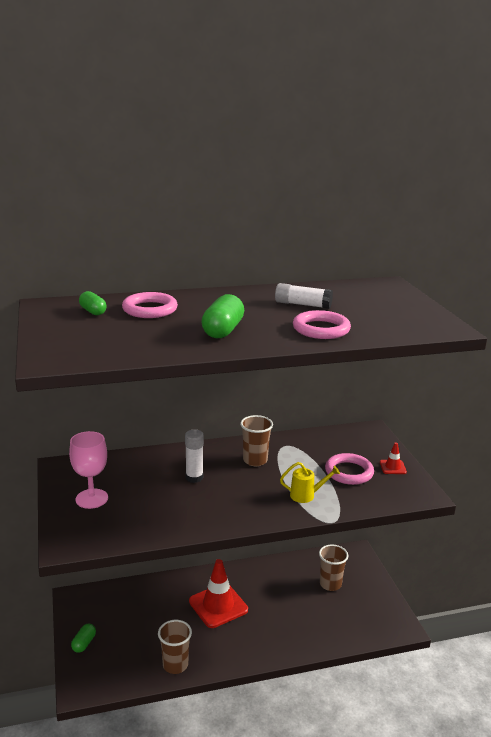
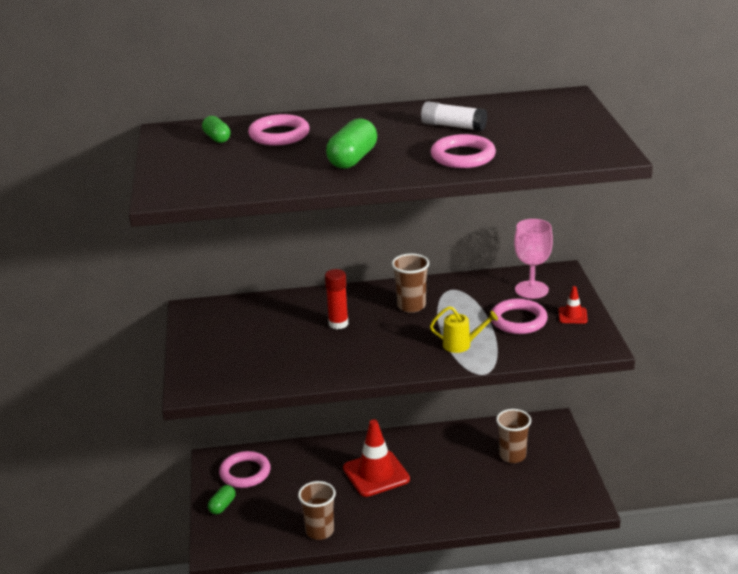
camera: 10 degrees right, 5 degrees up
(91, 499) = (223, 344): pink goblet -> pink goblet (531, 290)
(102, 609) = (245, 473): none -> pink ring
(194, 477) = (338, 324): white glue stick -> red glue stick

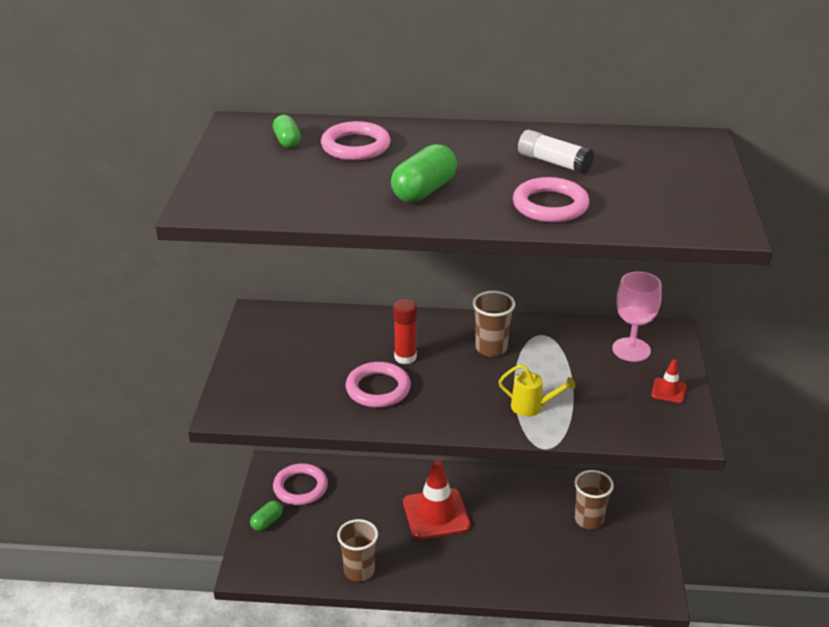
camera: 10 degrees right, 5 degrees up
(518, 320) = (605, 386): pink ring -> pink ring (378, 389)

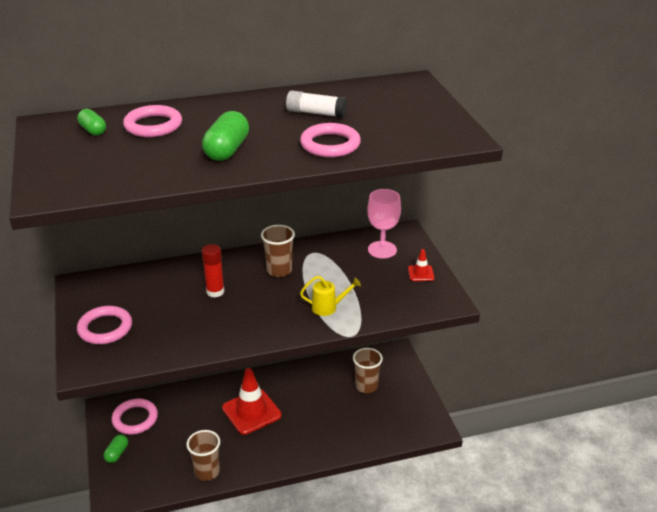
camera: 20 degrees left, 0 degrees up
(378, 389) = (203, 321): pink ring -> pink ring (105, 328)

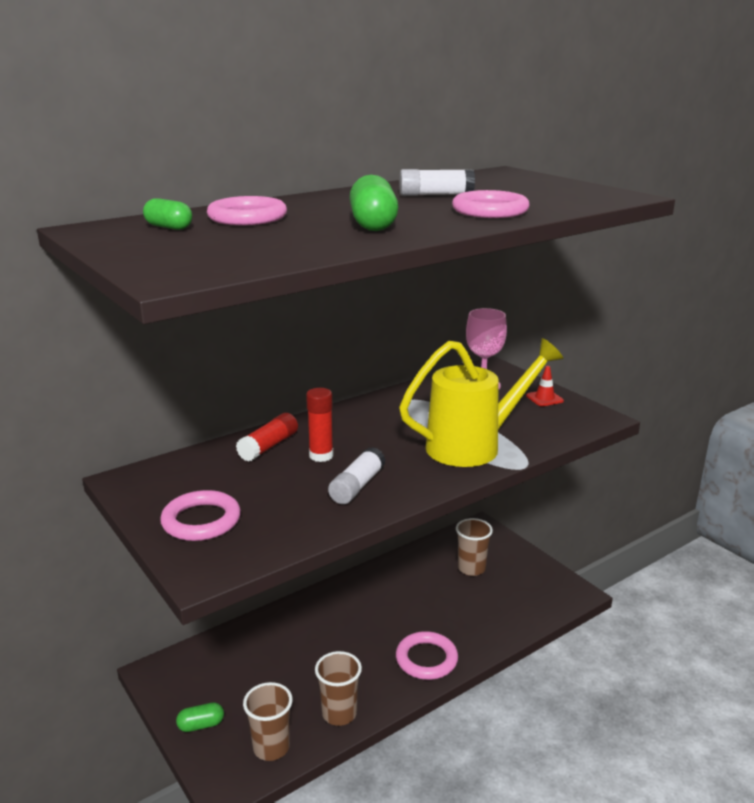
camera: 20 degrees left, 10 degrees down
(117, 453) = (201, 725): green capsule -> green capsule turned 75 degrees clockwise
(135, 419) = (203, 675): pink ring -> pink ring (426, 659)
(185, 275) = (269, 446): none -> red glue stick
(221, 324) = (357, 486): none -> white glue stick
(251, 411) = (353, 628): red traffic cone -> none
(279, 270) = (382, 422): brown cup -> brown cup (271, 747)
(328, 307) = (472, 446): yellow watering can -> yellow watering can, size x2.28

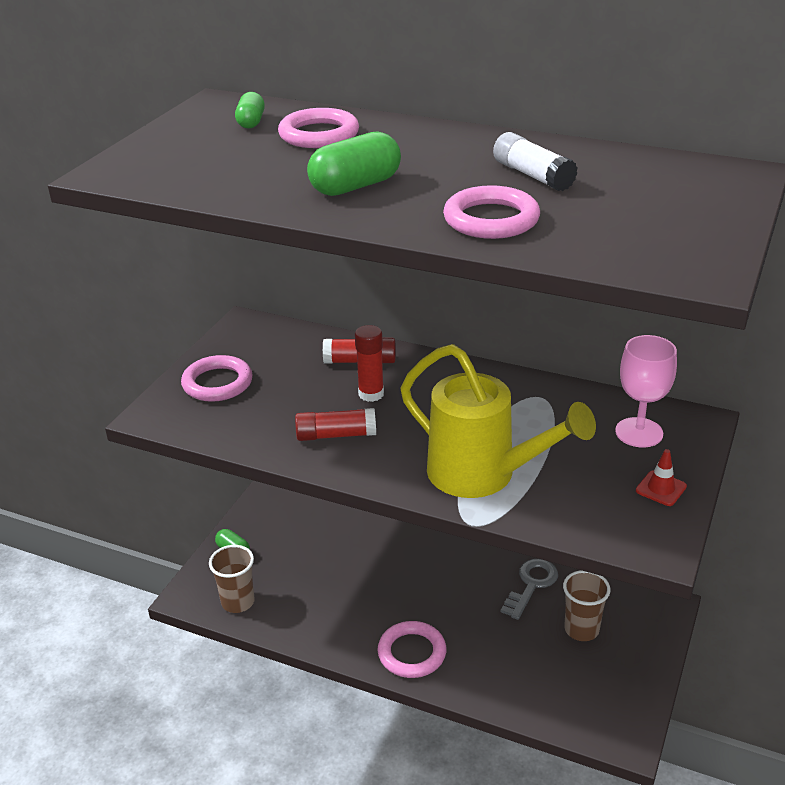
camera: 60 degrees right, 10 degrees up
(339, 714) = (301, 625): brown cup -> none
(357, 486) = (336, 435): white glue stick -> red glue stick
(412, 571) = (531, 585): none -> grey key

